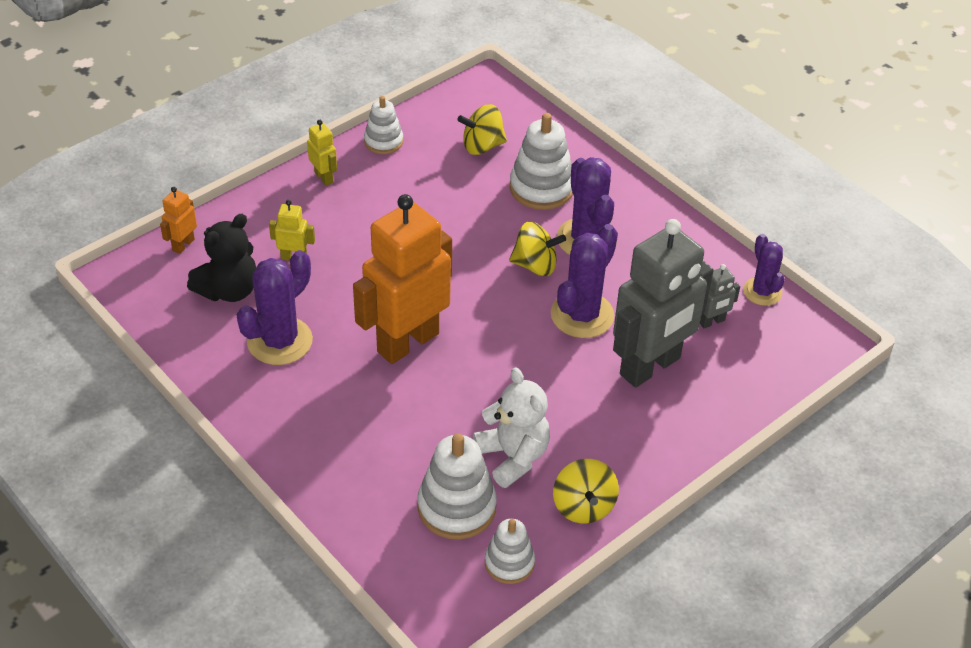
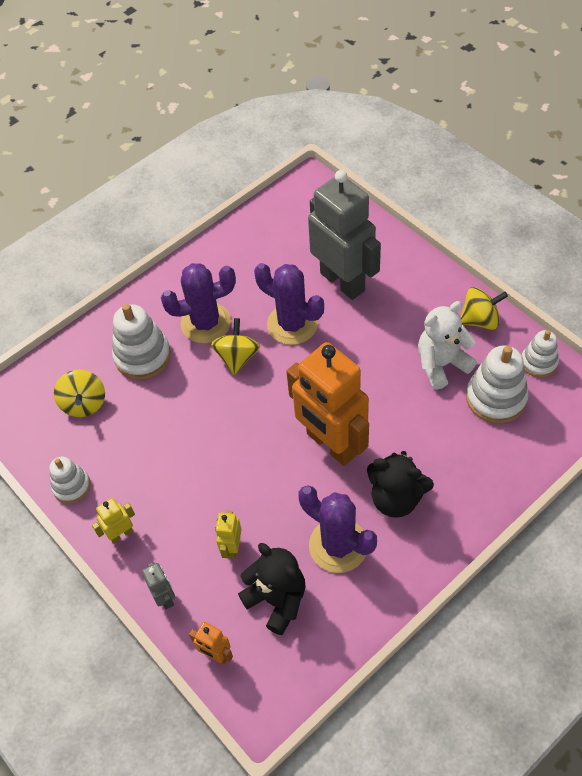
camera: 85 degrees left, 10 degrees up
(328, 395) = (396, 498): none -> black teddy bear
(712, 322) = (294, 245): grey robot -> grey robot (165, 597)
(762, 292) = (261, 215): purple cactus -> none

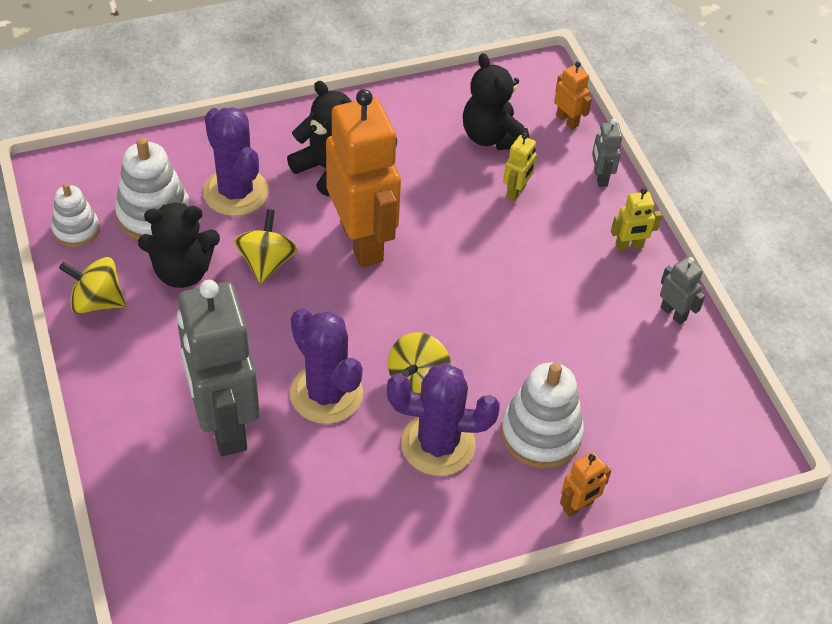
camera: 165 degrees left, 5 degrees down
(71, 486) = (673, 313): white stacking toy -> grey robot
(84, 403) = (636, 403): yellow spinning top -> yellow spinning top (266, 262)
(105, 322) = (578, 506): none -> orange robot
(338, 545) = (410, 154): purple cactus -> purple cactus (236, 192)
(441, 364) = (182, 272): white teddy bear -> black teddy bear

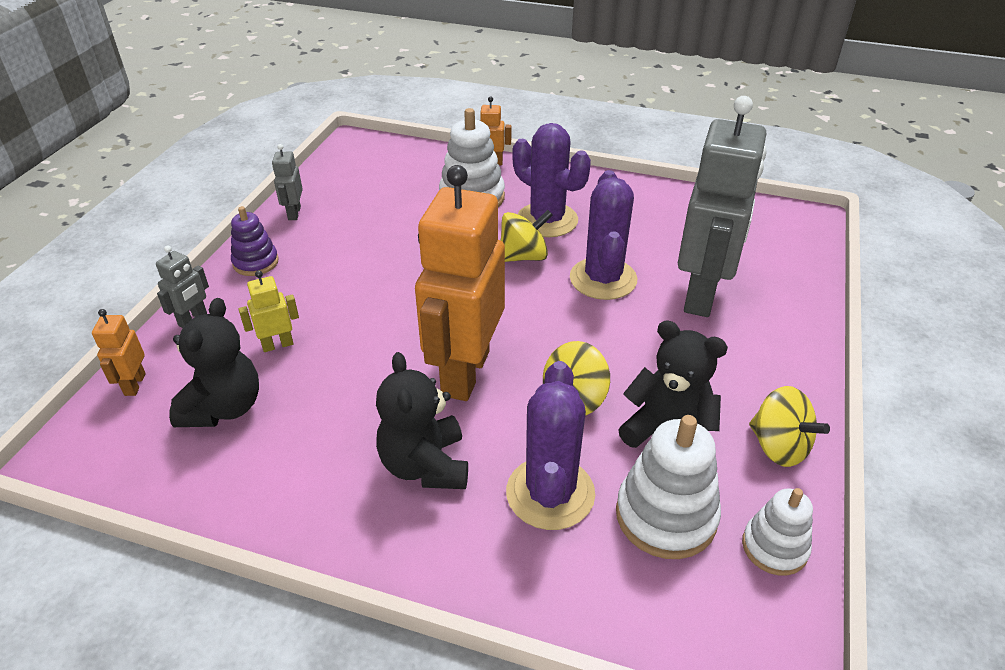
camera: 140 degrees left, 10 degrees down
(629, 246) = (255, 262): yellow robot -> purple stacking toy

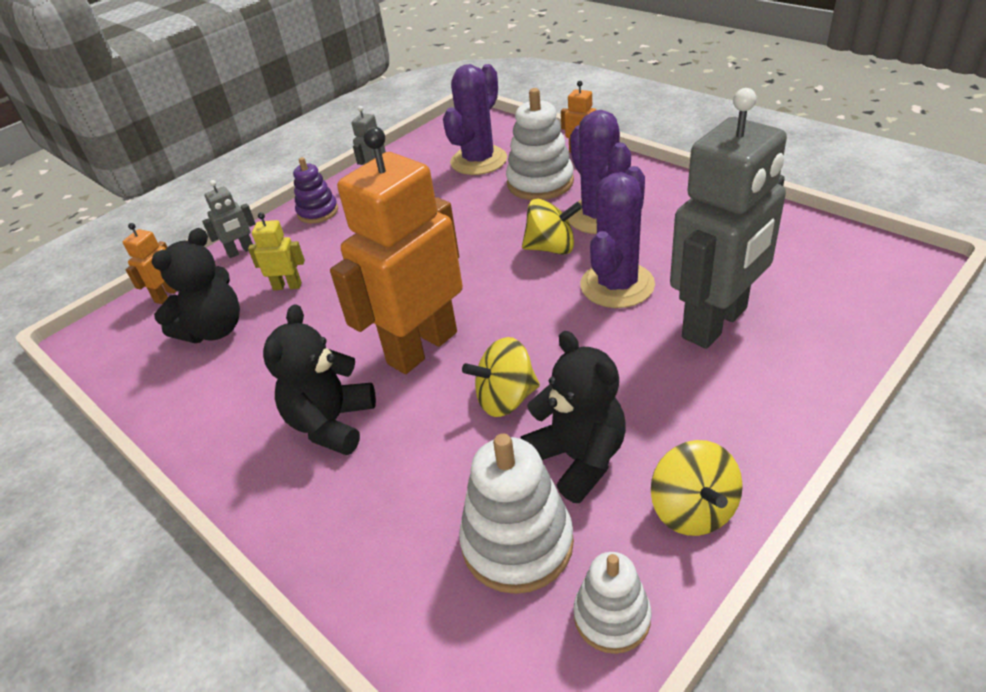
camera: 30 degrees right, 0 degrees up
(550, 493) = (421, 483): purple cactus -> purple cactus (478, 161)

